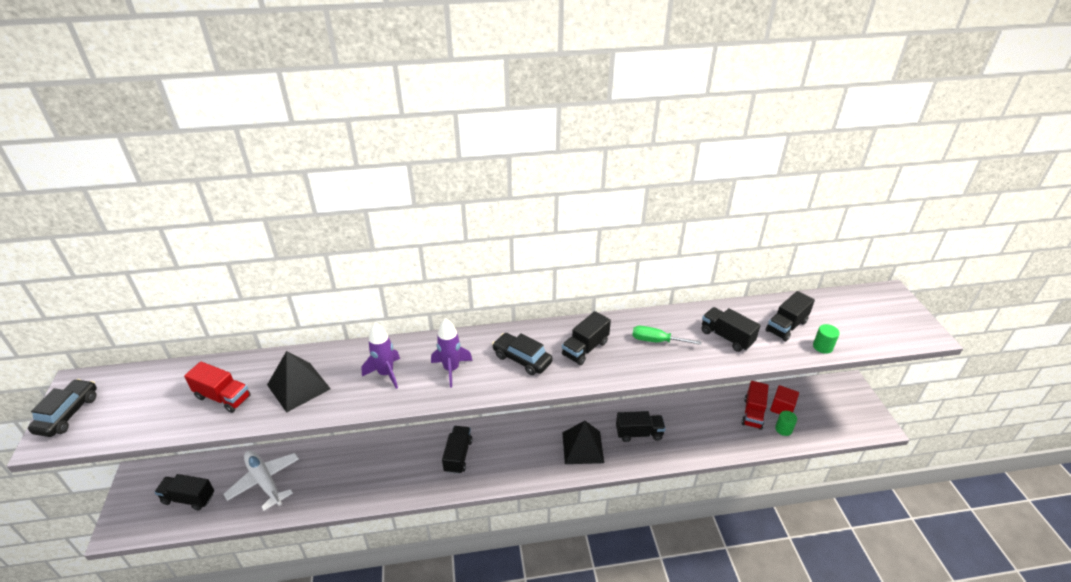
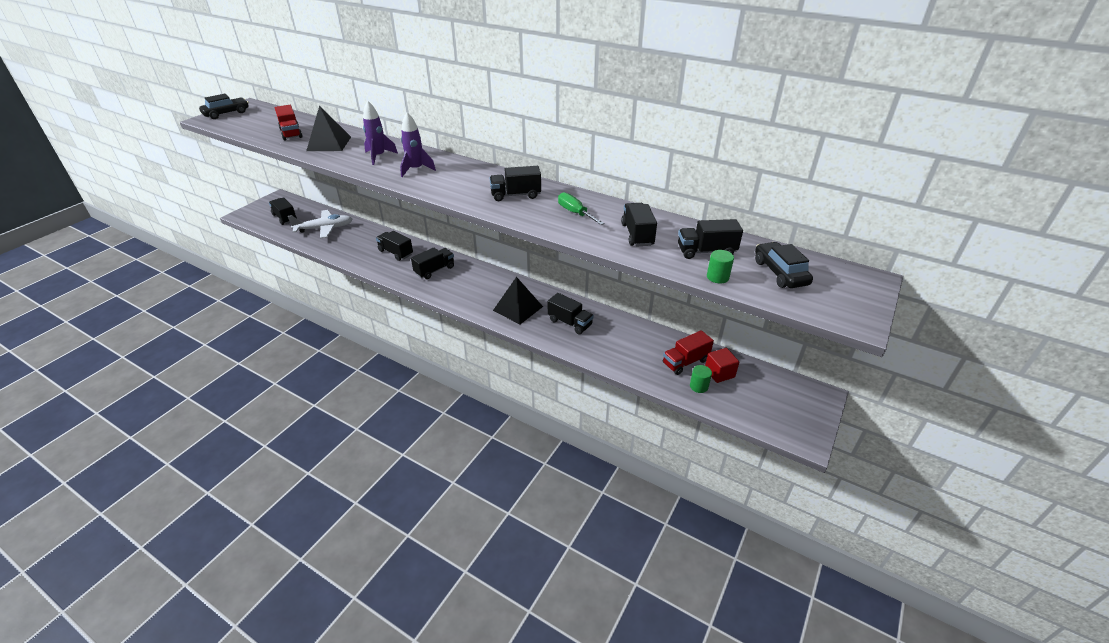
camera: 40 degrees right, 0 degrees up
(264, 481) = (324, 228): white plane -> white plane turned 75 degrees clockwise
(391, 461) = (396, 253): none -> black truck
(522, 359) = (465, 182): black car -> black car (780, 272)

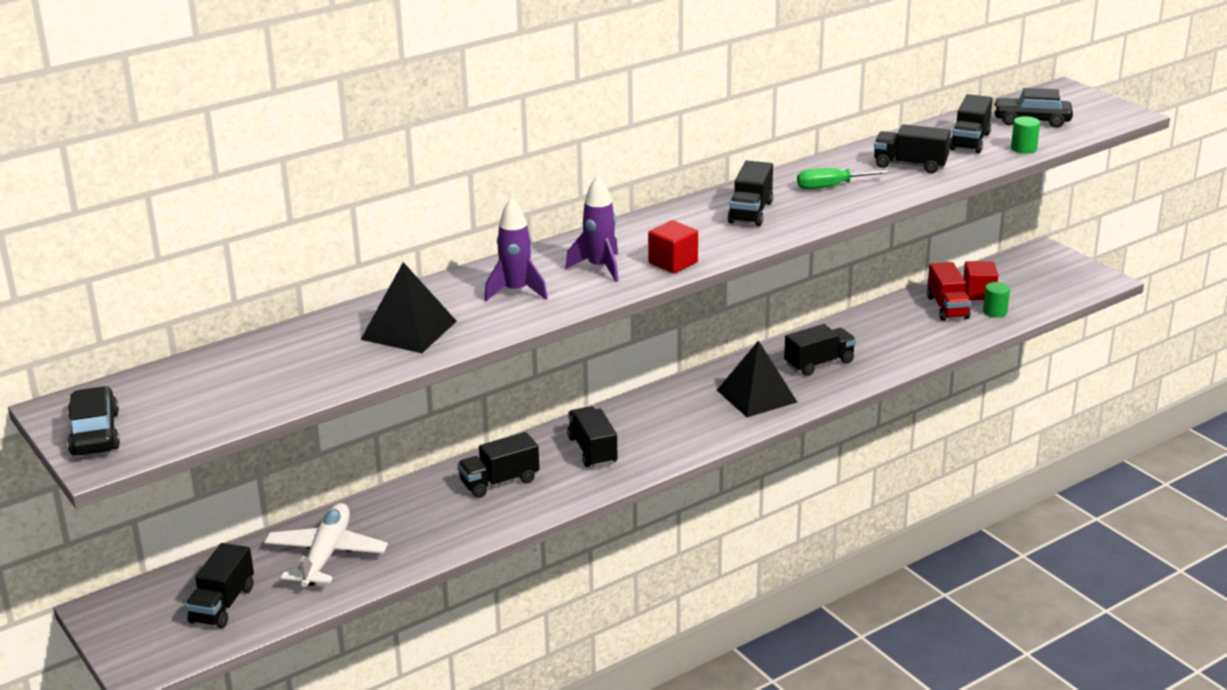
camera: 65 degrees left, 10 degrees down
(285, 218) = (222, 605): black truck -> black truck turned 60 degrees counterclockwise
(291, 133) = (312, 364): red truck -> none
(432, 186) = (673, 263): none -> red cube

